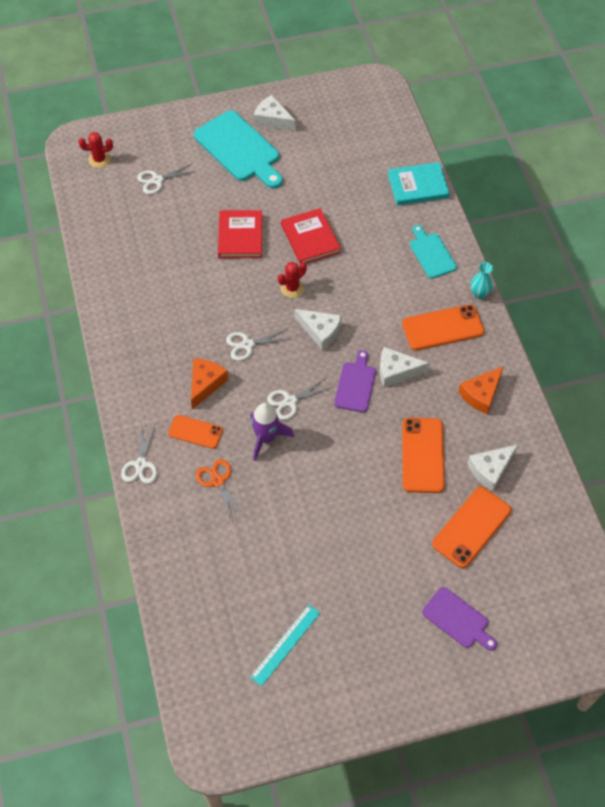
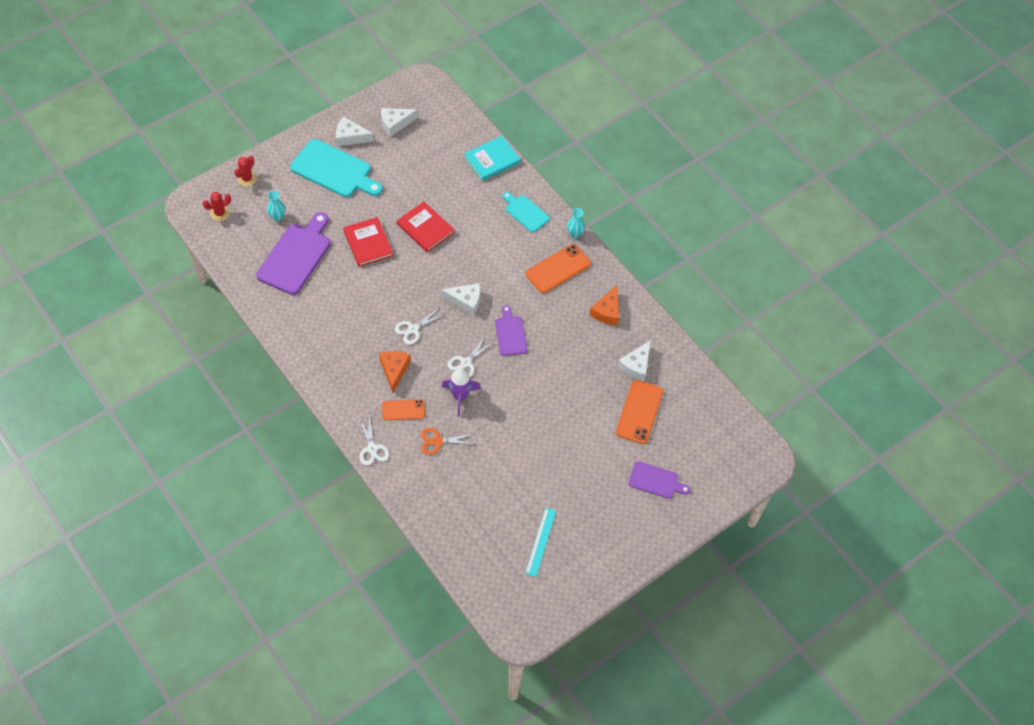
camera: 25 degrees left, 0 degrees up
(157, 180) = (277, 217): white scissors -> turquoise vase
(157, 227) = (296, 256): none -> purple cutting board
(217, 481) = (437, 441): orange scissors -> orange scissors turned 45 degrees counterclockwise
(292, 288) = (428, 273): red cactus -> red cactus (247, 178)
(396, 371) = (537, 314): white cheese -> white cheese (395, 124)
(422, 455) = (583, 371): orange phone -> none

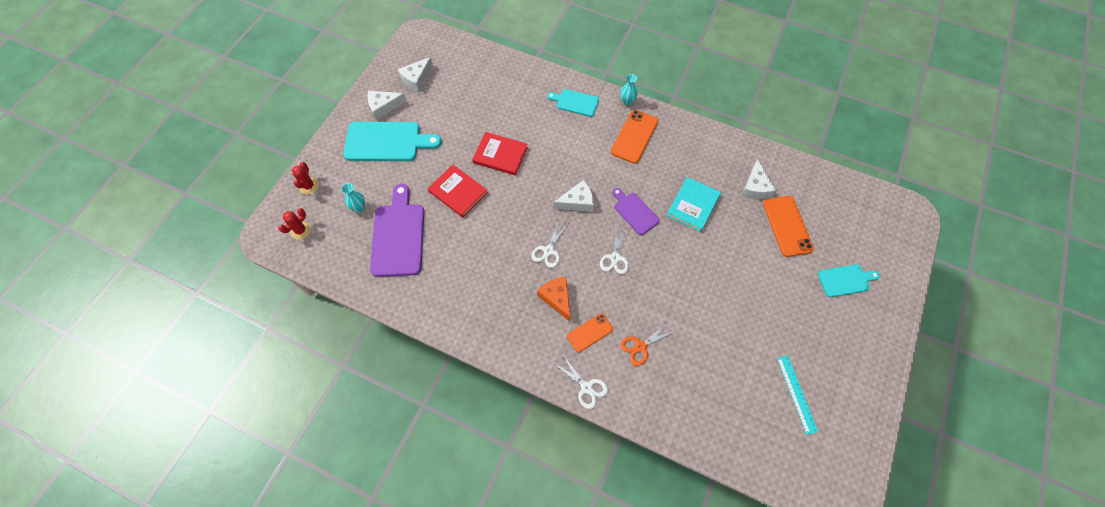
camera: 25 degrees left, 5 degrees up
(460, 396) = (631, 292): purple rocket -> none
(492, 160) = (518, 72): turquoise book -> turquoise book (693, 205)
(607, 311) = (699, 153): orange cheese -> none
(655, 481) = (845, 280): purple cutting board -> turquoise cutting board

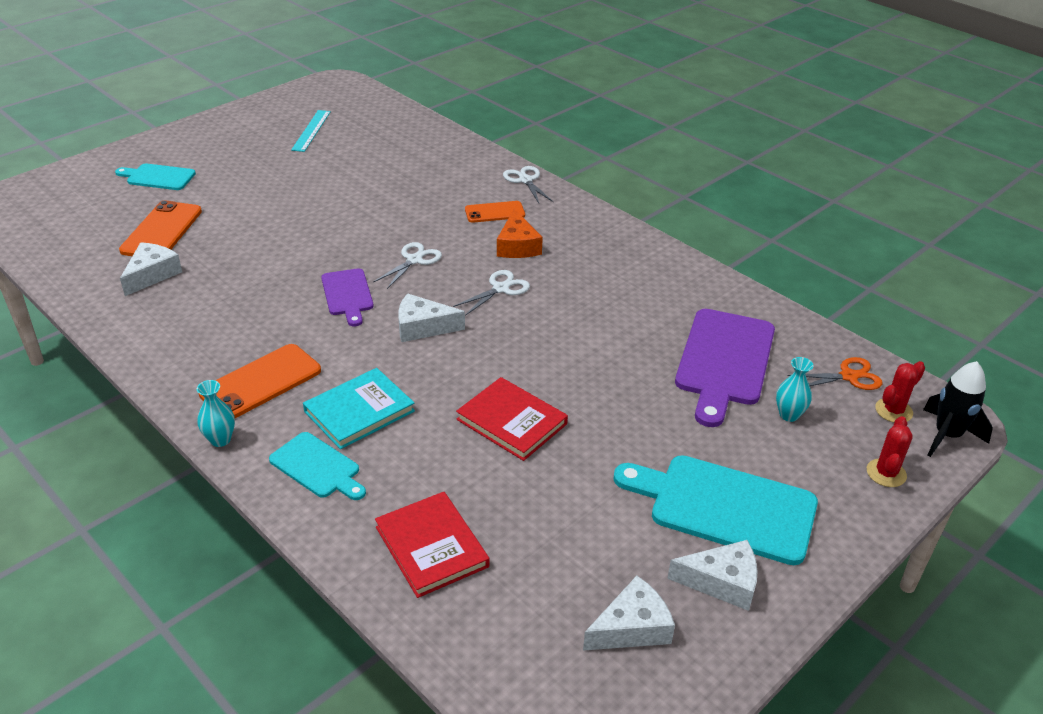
camera: 160 degrees left, 25 degrees down
(273, 222) = (947, 435): none -> black rocket
(458, 192) = (609, 390): red book -> red book (431, 547)
(640, 346) = (443, 190): orange scissors -> orange scissors (849, 376)
(693, 205) = (259, 280): turquoise book -> turquoise book (359, 411)

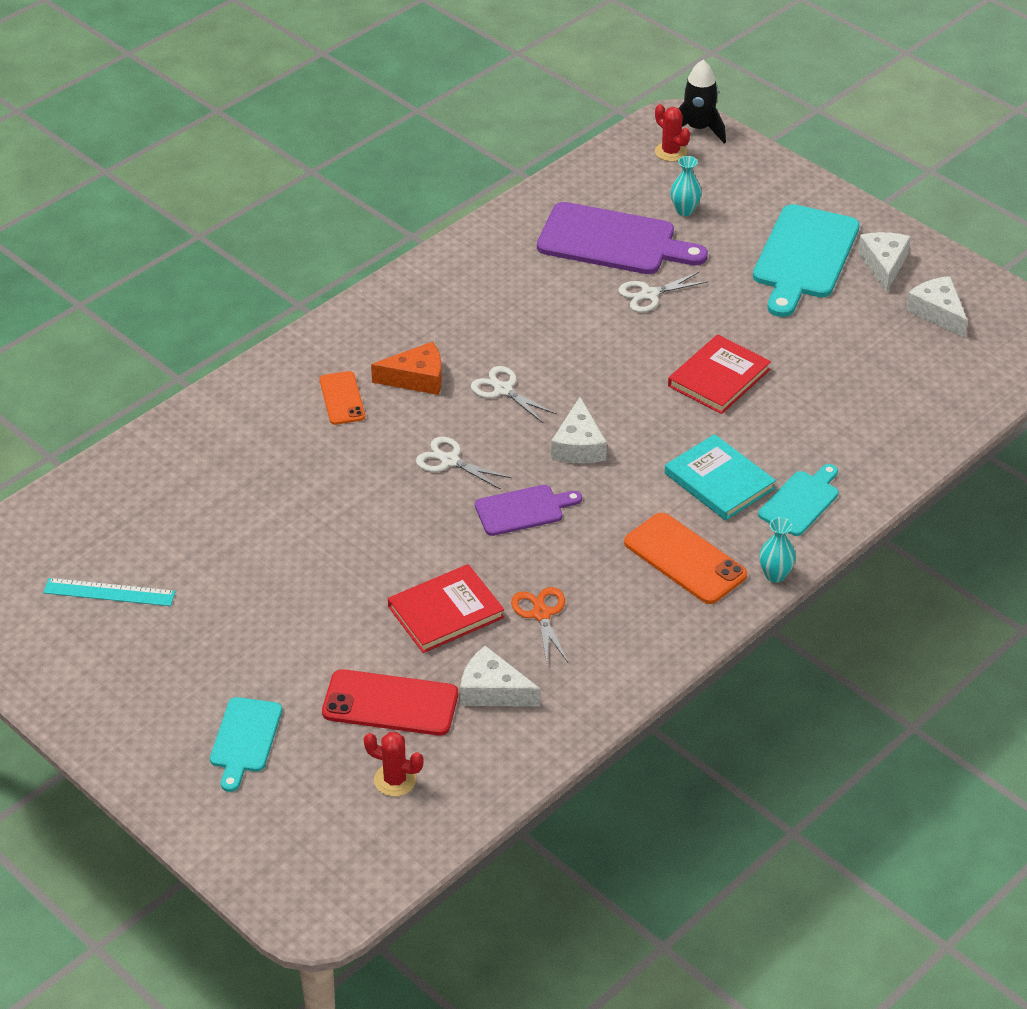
camera: 90 degrees left, 5 degrees up
(162, 231) = (390, 703): orange phone -> red phone
(431, 547) = (881, 421): red book -> red book (446, 612)
(525, 180) = (264, 373): white scissors -> white scissors (649, 294)
(849, 376) = (626, 170): orange scissors -> orange scissors (541, 614)
(886, 473) = (749, 168): red cactus -> red cactus (395, 780)

